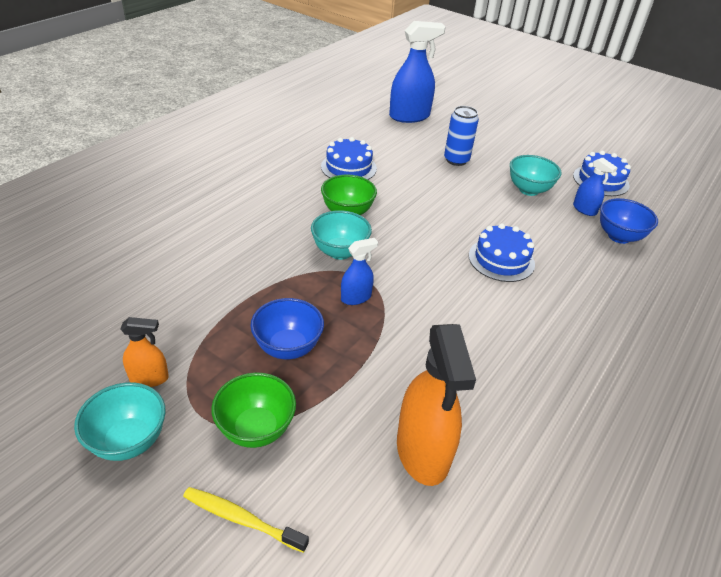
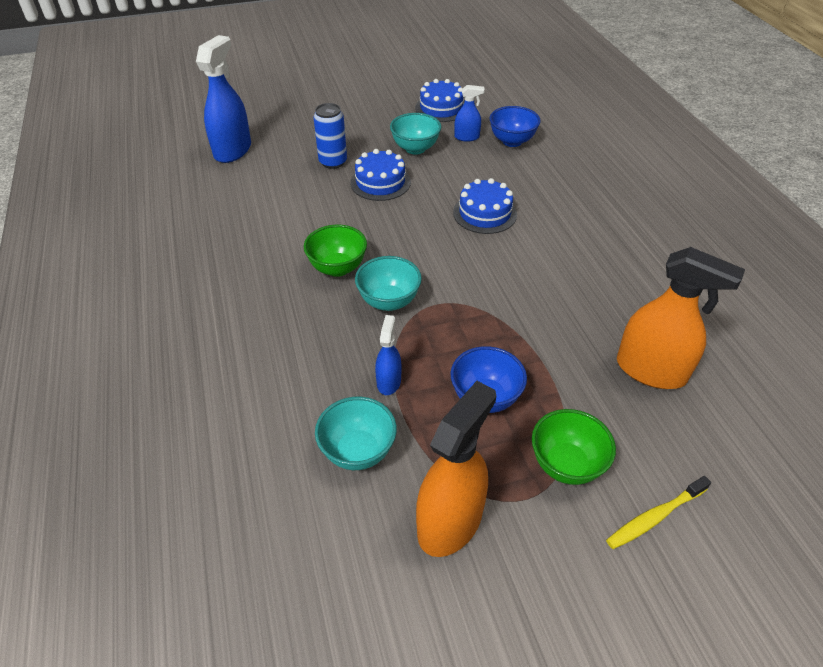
camera: 50 degrees left, 5 degrees up
(129, 441) = (521, 569): turquoise bowl -> turquoise bowl (358, 451)
(149, 378) = (450, 522): orange spray bottle -> orange spray bottle, size x1.94
(348, 167) = (269, 231): blue cake -> blue cake (380, 182)
(356, 297) = (458, 322): blue spray bottle -> blue spray bottle (389, 381)

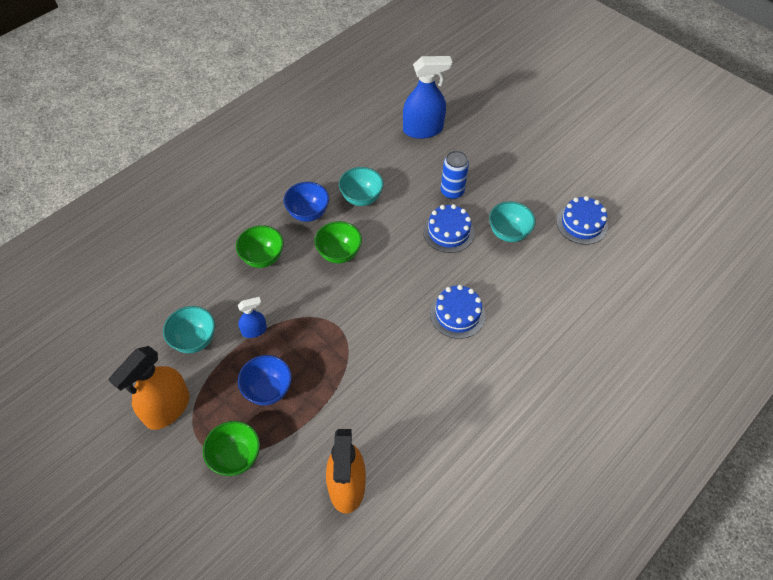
camera: 60 degrees right, 10 degrees up
(284, 336) = (262, 258): none -> green bowl
(389, 301) = (324, 297): turquoise bowl -> turquoise bowl (361, 198)
(450, 522) = (167, 408): orange spray bottle -> orange spray bottle turned 120 degrees clockwise
(467, 137) = (552, 260): blue spray bottle -> none
(512, 141) = (571, 294): blue bowl -> blue bowl (308, 213)
(654, 517) = (218, 522): yellow toothbrush -> none

